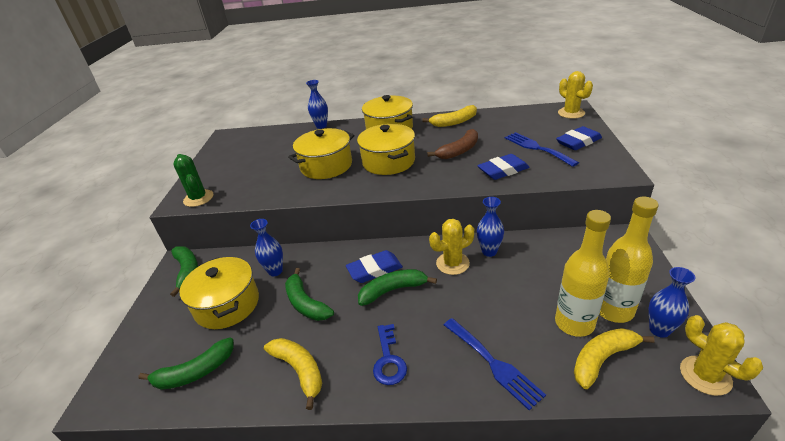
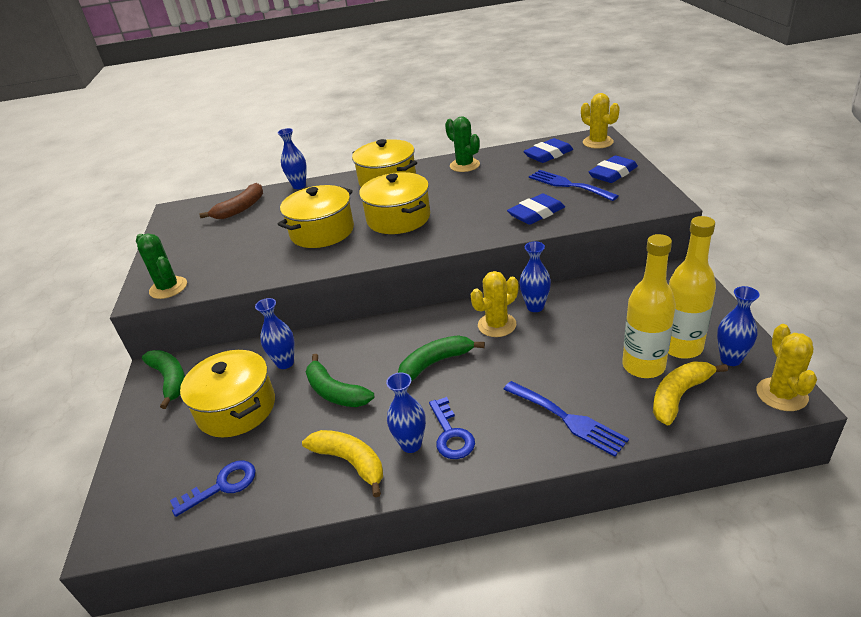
camera: 10 degrees left, 0 degrees up
(195, 372) = (222, 486): green banana -> blue key
(353, 363) = (411, 444): none -> blue vase
(374, 270) = (407, 344): blue eraser -> blue eraser (548, 154)
(454, 122) = (464, 165): yellow banana -> green cactus
(459, 151) = (479, 197): brown banana -> brown banana (240, 209)
(705, 375) = (781, 394): yellow cactus -> yellow cactus turned 45 degrees clockwise

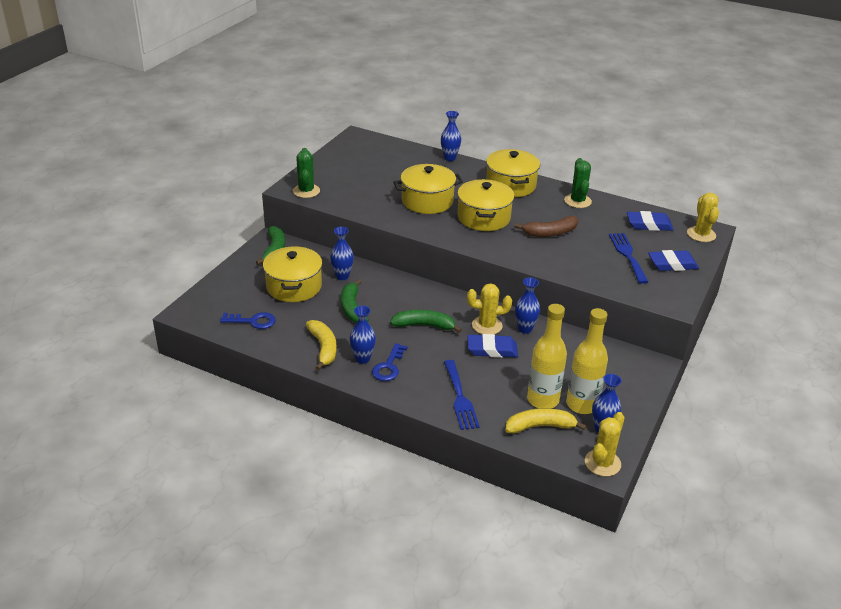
camera: 30 degrees right, 0 degrees up
(240, 209) = (396, 156): brown banana -> brown banana (550, 233)
(536, 213) = (575, 263): blue eraser -> blue eraser (492, 349)

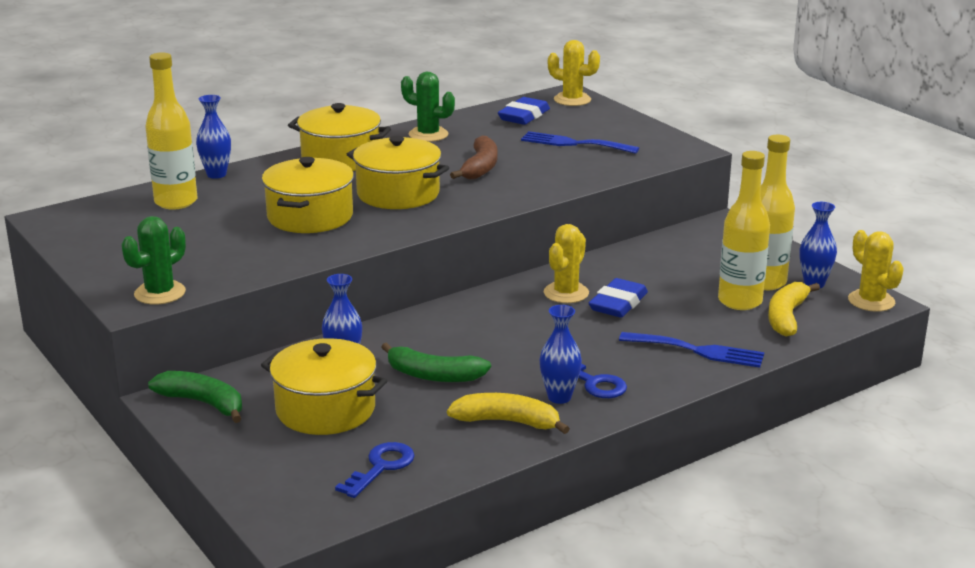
camera: 60 degrees left, 10 degrees down
(306, 191) = (160, 293): green cactus -> green cactus turned 75 degrees counterclockwise
(406, 159) = (176, 202): none -> yellow bottle
(424, 325) = (526, 333): green banana -> none
(525, 329) = (595, 272): blue vase -> none
(672, 264) = (615, 129): blue eraser -> none

